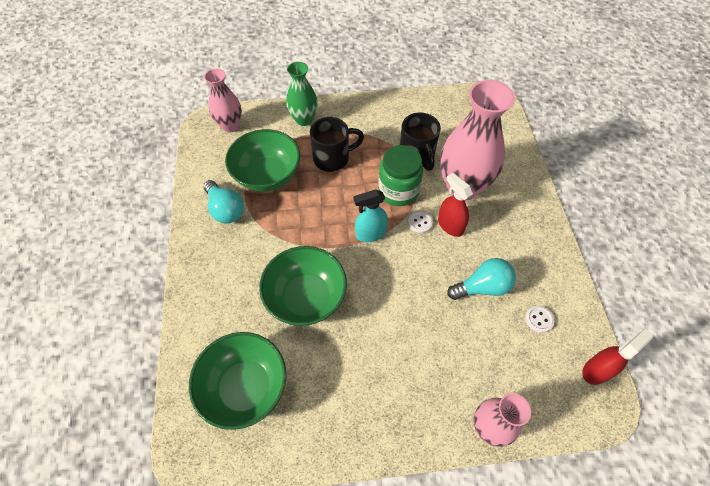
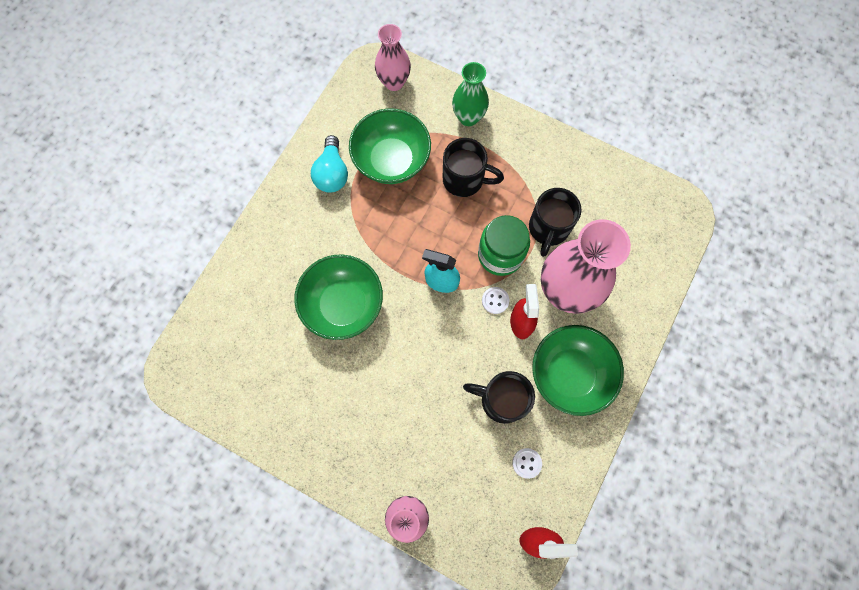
camera: 35 degrees right, 15 degrees up
(245, 387) = (246, 348): green bowl -> green bowl (570, 374)
(482, 287) = (501, 400): turquoise light bulb -> black mug

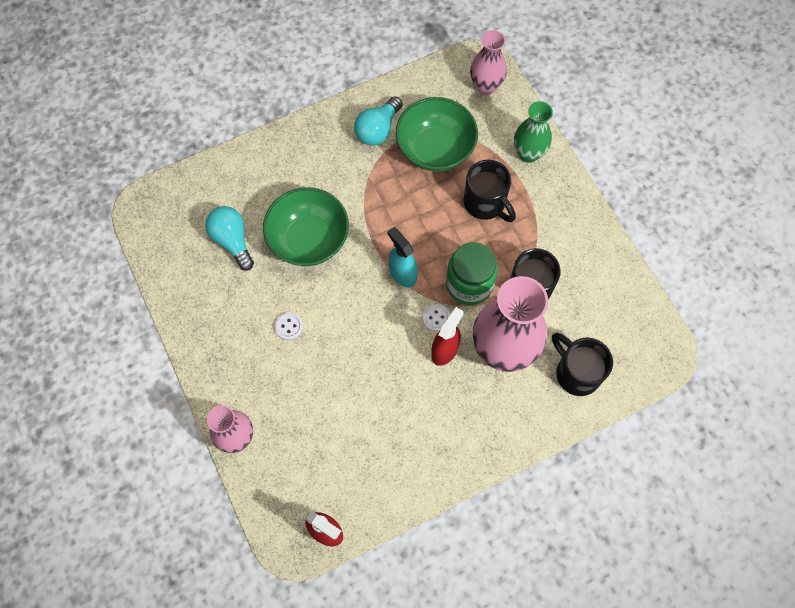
camera: 35 degrees right, 5 degrees down
(277, 349) = (232, 240): none -> turquoise light bulb
(501, 400) = (380, 401): black mug -> black mug (576, 372)
(526, 463) = (363, 465): white button -> white button (289, 326)
(570, 374) = (454, 420): green bowl -> none

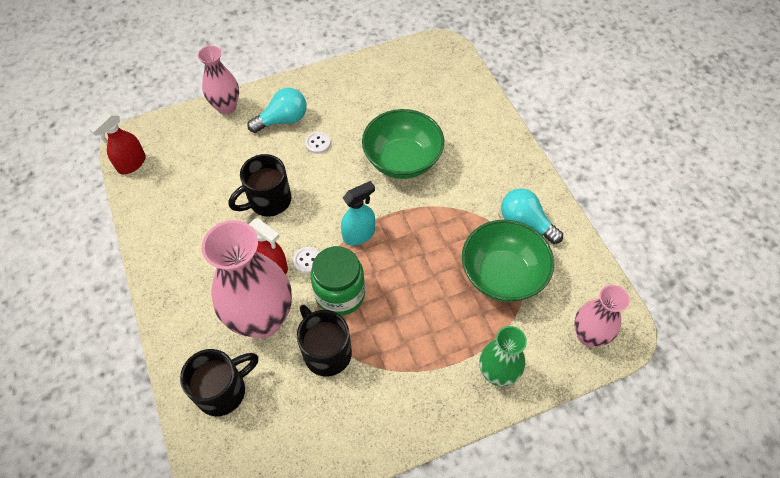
camera: 95 degrees right, 10 degrees down
(232, 240) = (406, 105): turquoise light bulb -> turquoise light bulb (283, 120)
(485, 203) = (434, 319): black mug -> black mug (268, 201)

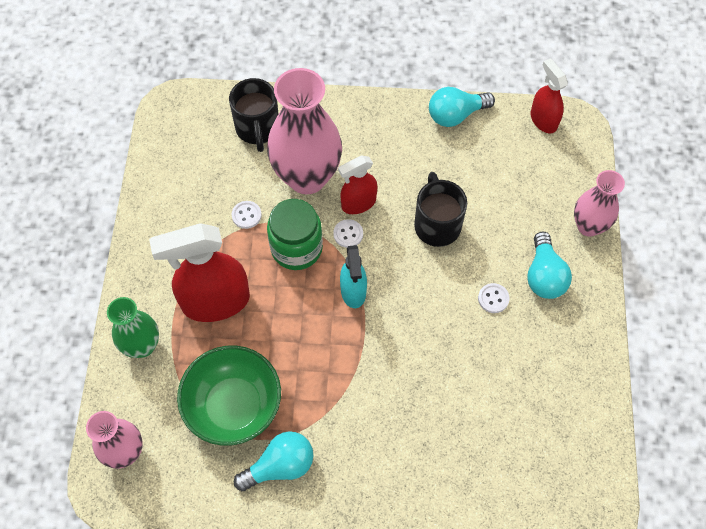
camera: 115 degrees right, 5 degrees up
(147, 227) = (456, 115): none -> turquoise light bulb
(326, 352) = (246, 215): black mug -> white button
(402, 160) = (428, 376): green bowl -> none
(424, 334) = (215, 302): none -> red spray bottle

